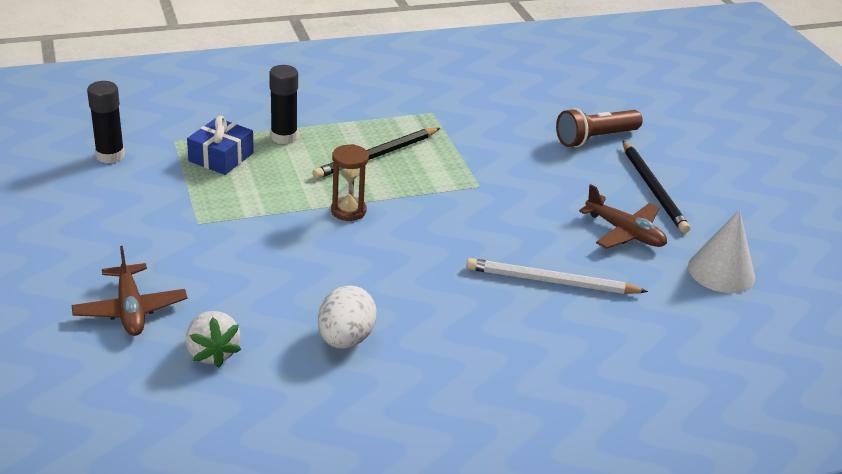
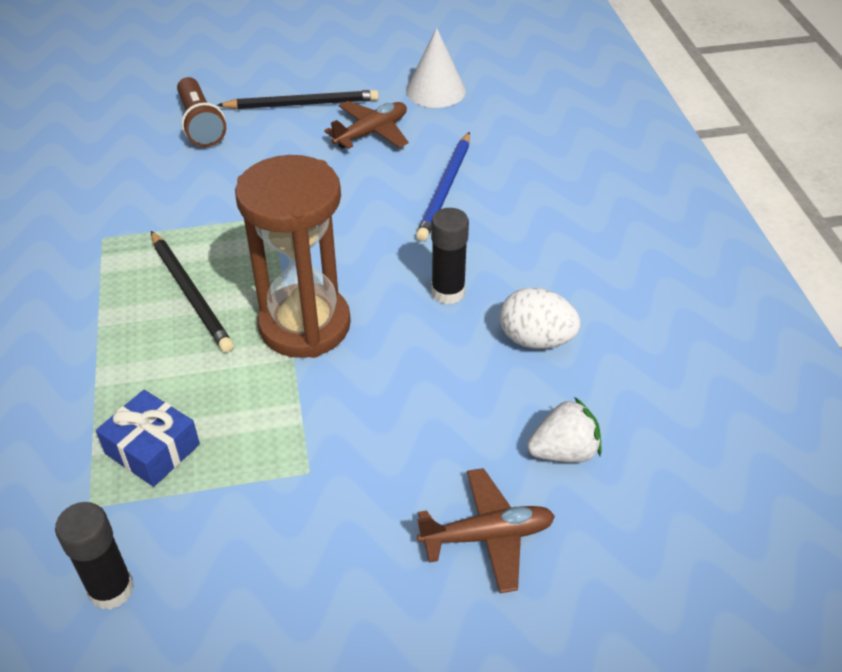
camera: 80 degrees left, 10 degrees up
(284, 137) = (119, 380): black glue stick -> black glue stick (448, 292)
(348, 211) = (305, 325): brown hourglass -> brown hourglass, size x2.14
(552, 281) = (445, 188): white pencil -> blue pencil

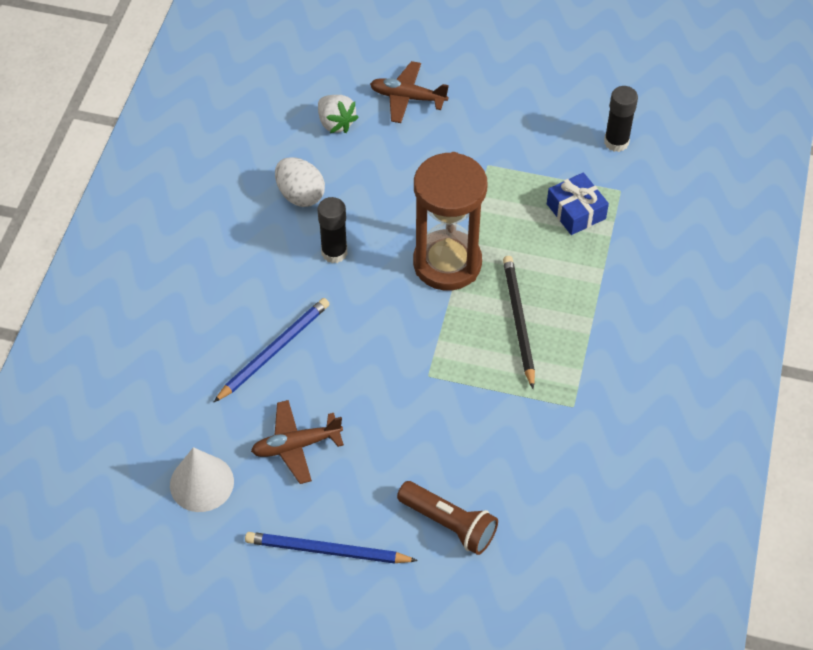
camera: 155 degrees left, 10 degrees up
(200, 124) = (449, 524): brown flashlight -> brown flashlight turned 120 degrees clockwise
(299, 84) = (327, 551): none -> blue pencil
(302, 104) = (340, 516): black pencil -> none
(564, 452) = (336, 123): white strawberry -> white strawberry turned 135 degrees counterclockwise

